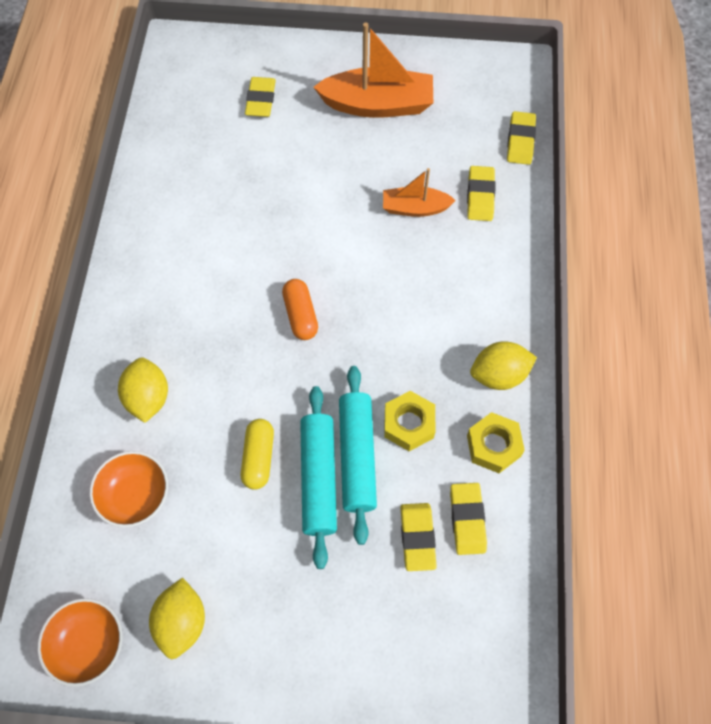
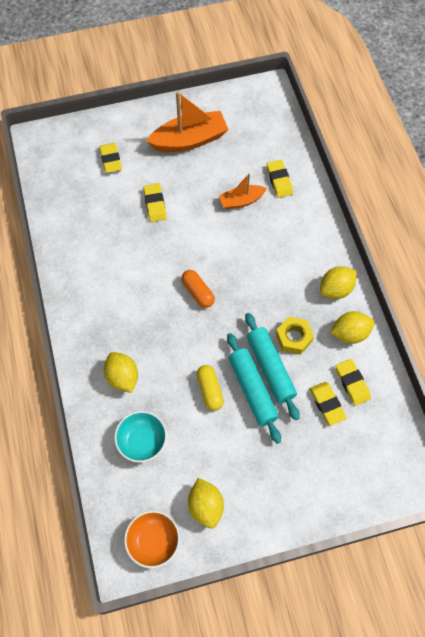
camera: 20 degrees left, 0 degrees up
(135, 496) = (142, 441): orange bowl -> turquoise bowl
(493, 446) = (350, 333): yellow nut -> yellow lemon
(520, 141) = (290, 137): yellow eraser -> yellow eraser (155, 204)

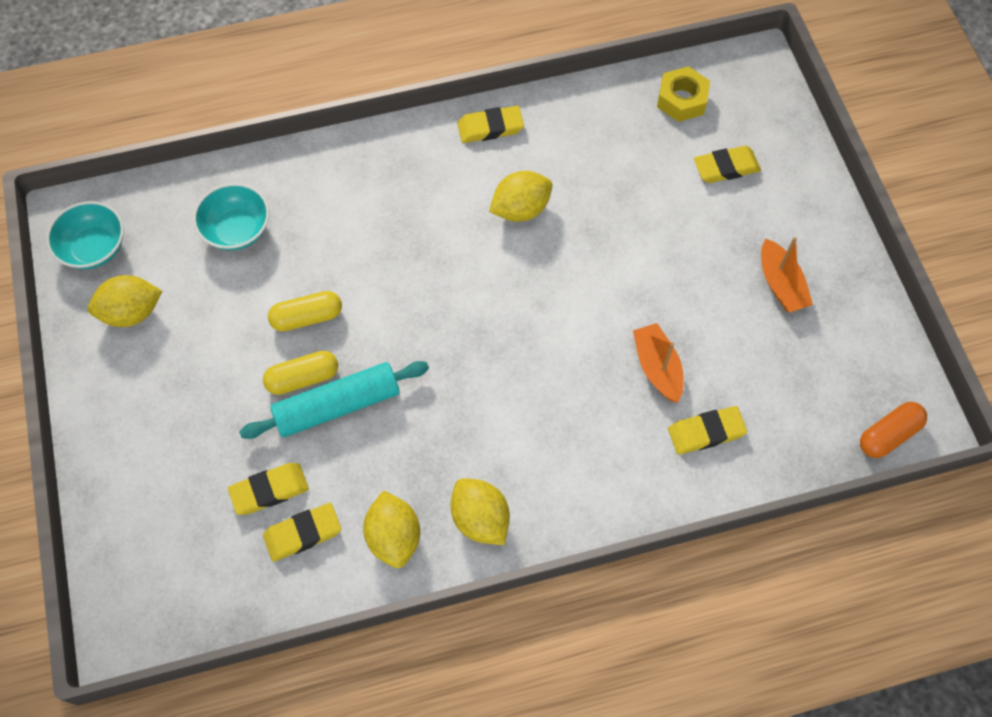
camera: 90 degrees right, 0 degrees up
(122, 377) = (336, 201): yellow lemon -> yellow lemon (520, 209)
(153, 541) = (94, 248): orange bowl -> turquoise bowl
(155, 204) = (641, 234): yellow eraser -> yellow eraser (490, 127)
(189, 140) = (780, 284): orange boat -> orange boat, size x0.58
(198, 292) = (476, 300): orange capsule -> orange capsule (888, 435)
(252, 390) = (303, 378): turquoise rolling pin -> yellow capsule
(294, 338) = (390, 444): yellow nut -> yellow nut (681, 100)

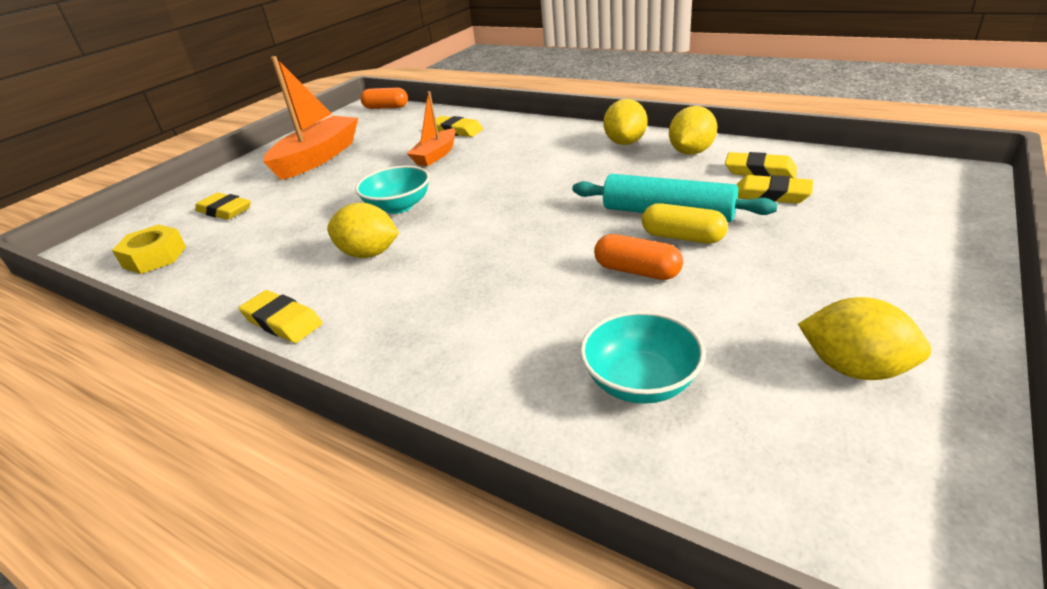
camera: 130 degrees left, 30 degrees down
(94, 248) = (890, 484): turquoise bowl -> turquoise bowl (398, 206)
(307, 317) = (637, 271): yellow capsule -> orange capsule
(780, 284) = (318, 158): orange boat -> orange boat, size x1.73

